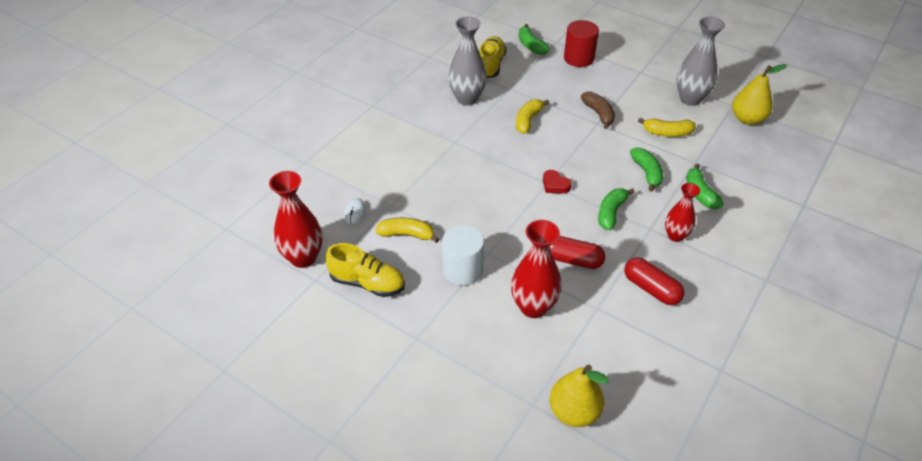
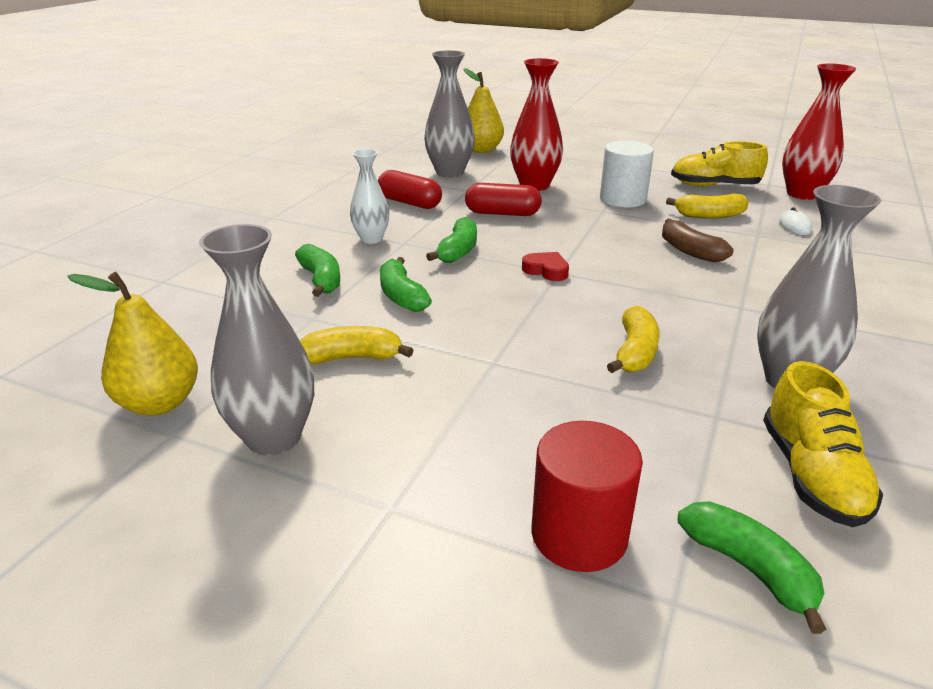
camera: 170 degrees right, 15 degrees down
(598, 114) = (494, 380): brown banana -> brown banana (690, 251)
(614, 349) = (450, 173): none -> grey vase
(675, 236) = (371, 239): red vase -> white vase

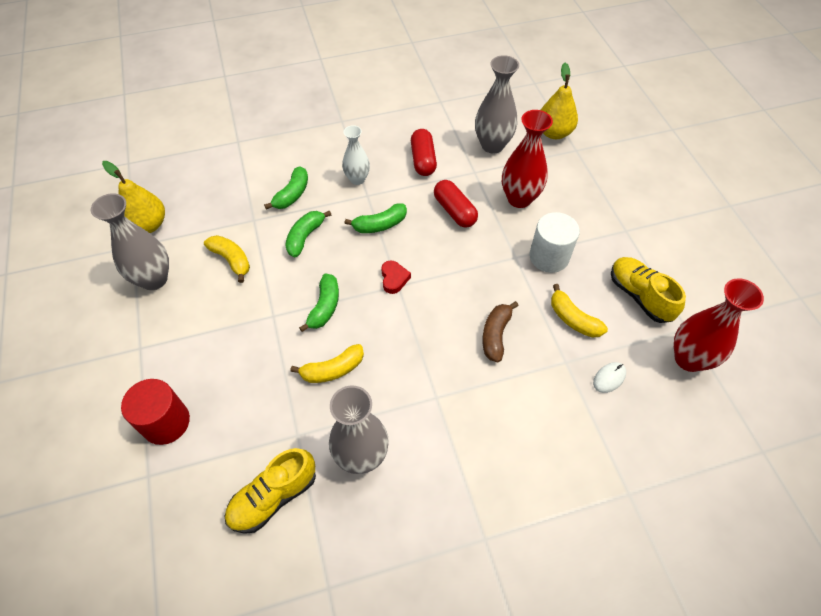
camera: 50 degrees right, 25 degrees up
(749, 568) = (185, 495): green banana -> green banana (324, 307)

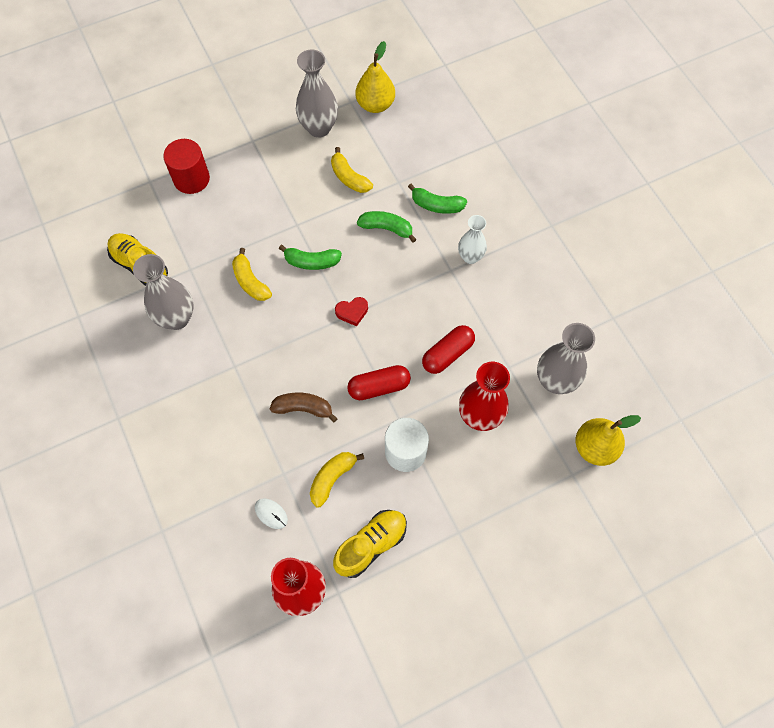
camera: 80 degrees right, 10 degrees up
(231, 260) = (349, 178): yellow banana -> yellow banana turned 105 degrees clockwise
(380, 225) = (415, 288): green banana -> none
(423, 160) = (513, 314): red capsule -> red capsule (379, 387)

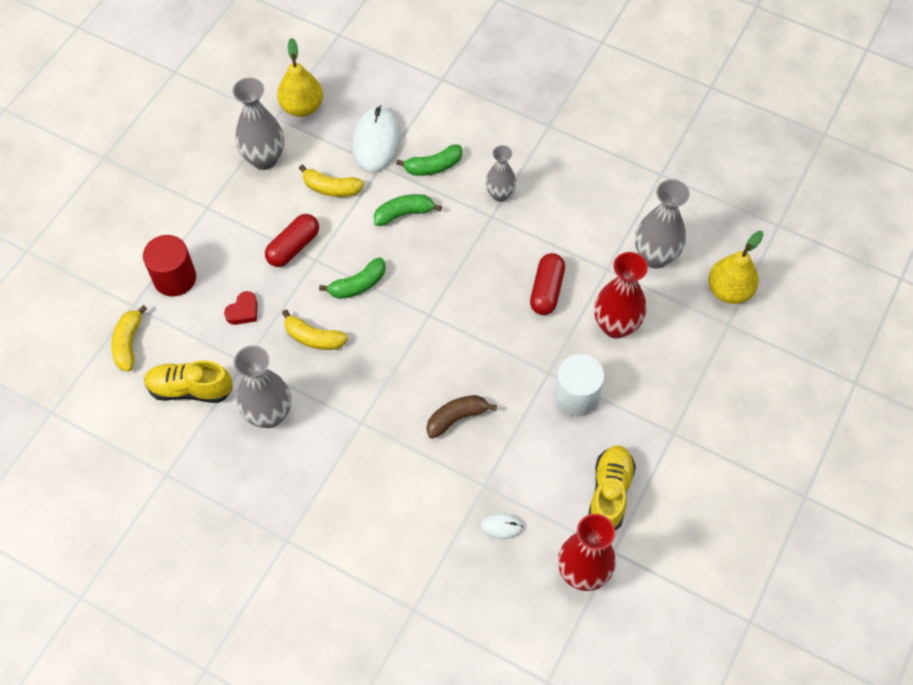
camera: 35 degrees left, 5 degrees down
(332, 478) = (531, 460): yellow banana -> yellow banana (128, 343)
(352, 312) = (432, 307): red heart -> red heart (243, 311)
(379, 387) = (509, 356): red capsule -> red capsule (293, 247)
(409, 161) = (376, 141): none -> white mouse
(470, 257) = (500, 194): white vase -> grey vase

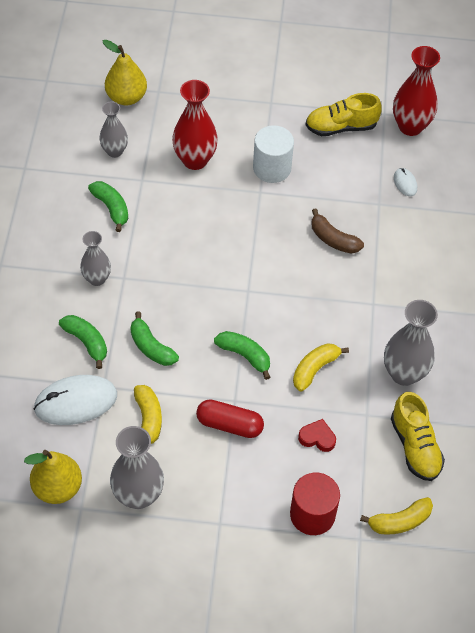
camera: 115 degrees left, 5 degrees down
(314, 338) = (315, 369): yellow banana -> yellow banana turned 135 degrees counterclockwise
(546, 290) = (183, 215): red capsule -> none
(581, 231) = (111, 208): none -> green banana
(655, 256) = (114, 151): grey vase -> grey vase, size x0.63

